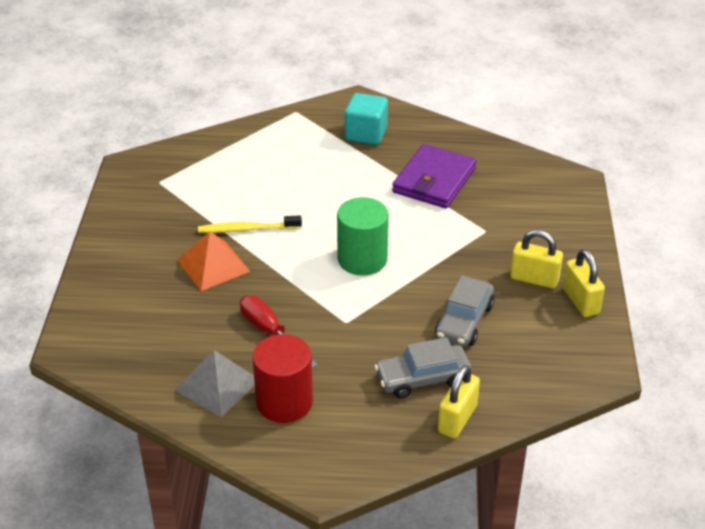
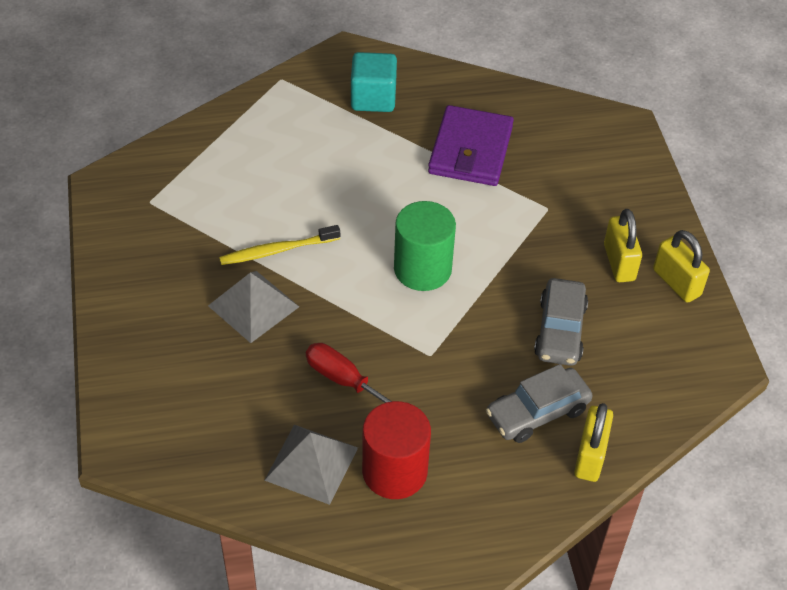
camera: 15 degrees left, 10 degrees up
(213, 265) = (253, 306): orange pyramid -> grey pyramid
(534, 279) = (619, 262): yellow padlock -> yellow padlock turned 75 degrees clockwise

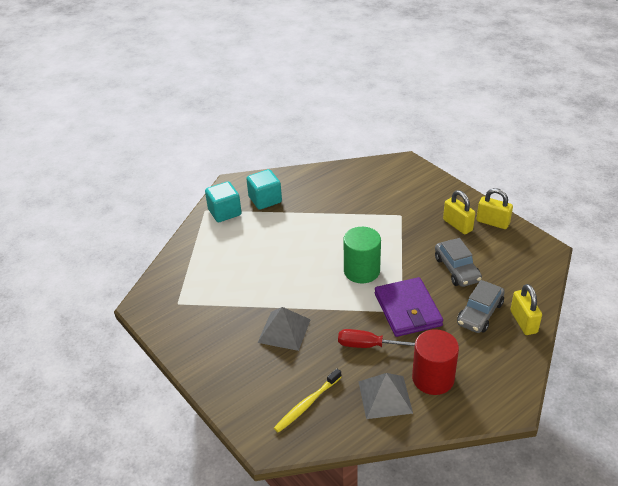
camera: 25 degrees left, 10 degrees down
(277, 250) = (274, 296): yellow toothbrush -> yellow toothbrush (307, 404)
(304, 94) = (224, 212): none -> turquoise cube
(470, 150) = (338, 204): purple wallet -> purple wallet (407, 309)

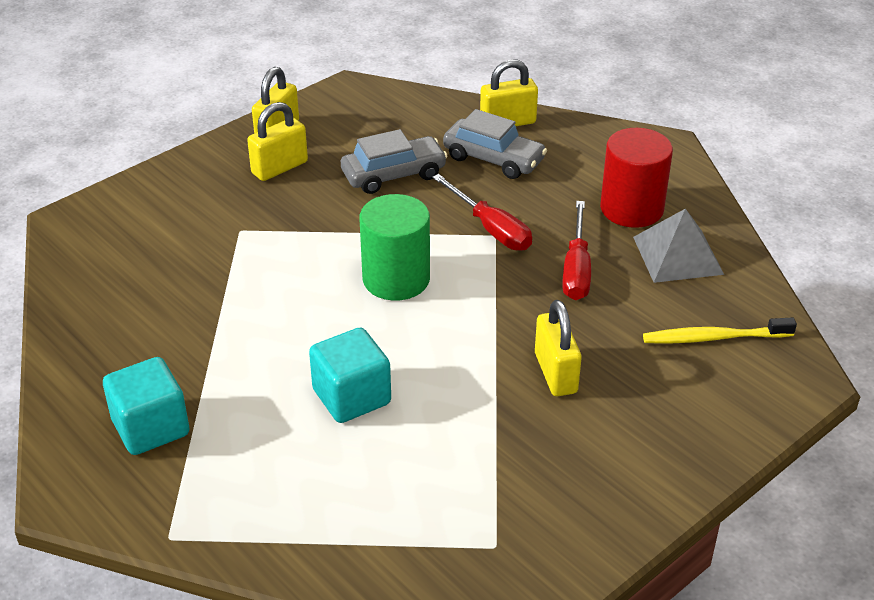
camera: 95 degrees left, 0 degrees up
(224, 212) = (185, 497): turquoise cube -> turquoise cube (351, 397)
(284, 330) = (555, 373): grey pyramid -> yellow padlock
(307, 404) = (714, 338): yellow toothbrush -> yellow toothbrush turned 135 degrees clockwise
(407, 309) = (491, 229): purple wallet -> red screwdriver

